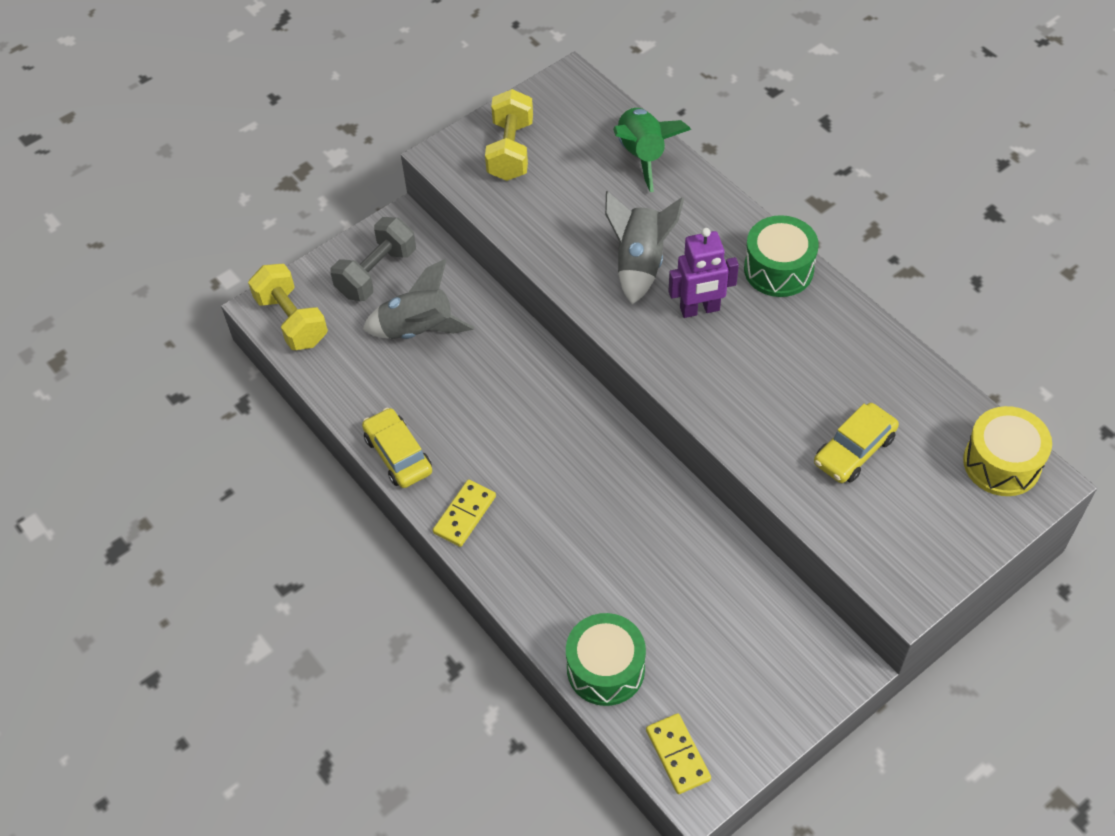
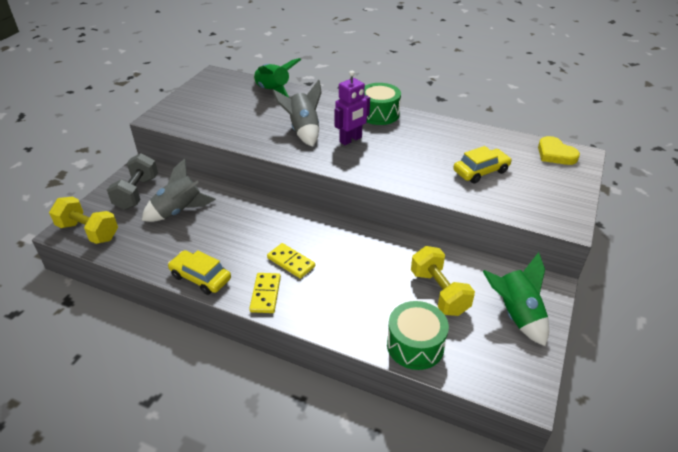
camera: 30 degrees left, 15 degrees down
(510, 150) = (197, 106): yellow dumbbell -> yellow dumbbell (439, 292)
(678, 755) = (497, 376): yellow domino -> yellow domino (291, 262)
(765, 687) = (516, 314): none -> green rocket
(854, 450) = (481, 171): yellow car -> yellow car turned 135 degrees counterclockwise
(1002, 463) = (555, 154): yellow drum -> yellow heart

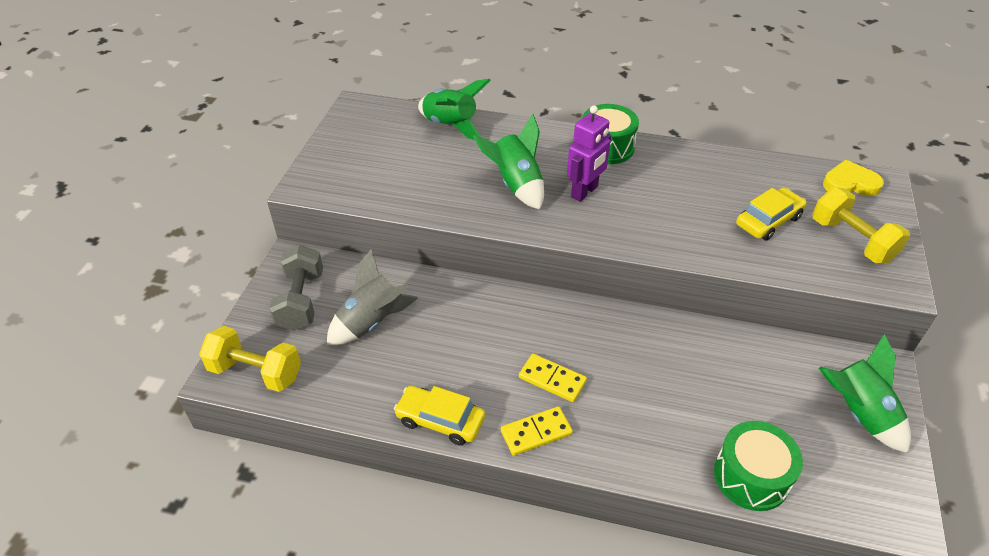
camera: 10 degrees left, 5 degrees up
(265, 294) = (536, 432): yellow domino -> yellow domino turned 75 degrees clockwise
(303, 131) = (516, 185): grey rocket -> green rocket
(439, 292) = (755, 396): yellow dumbbell -> yellow dumbbell (852, 240)
(555, 154) = (850, 183): yellow heart -> yellow heart turned 135 degrees clockwise

